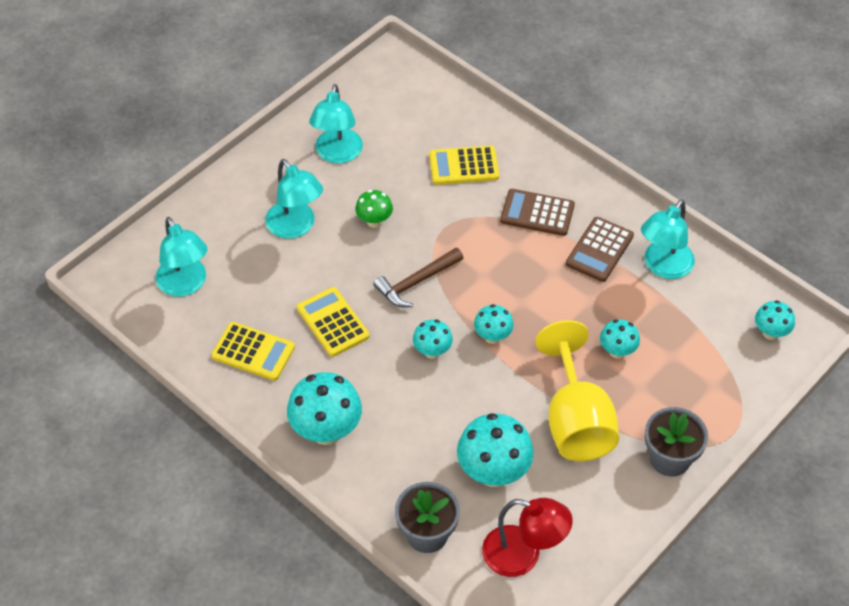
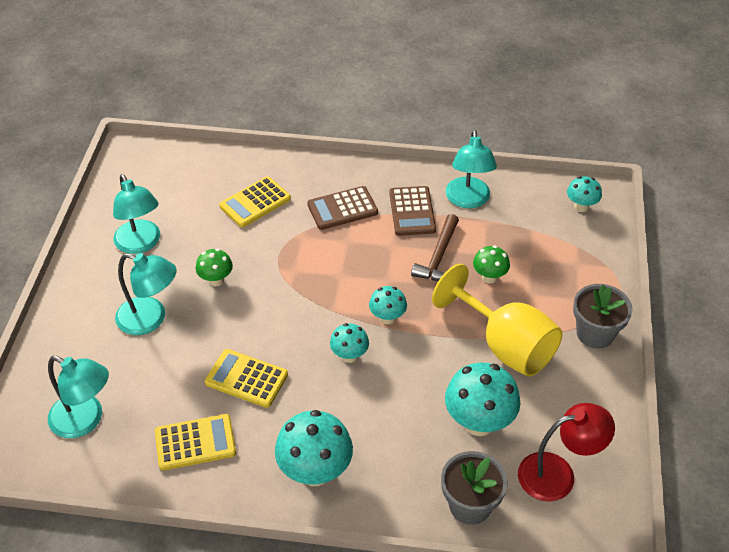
camera: 35 degrees left, 5 degrees down
(416, 282) = (291, 309): brown hammer -> brown hammer (439, 256)
(617, 351) = (489, 277): turquoise mushroom -> green mushroom

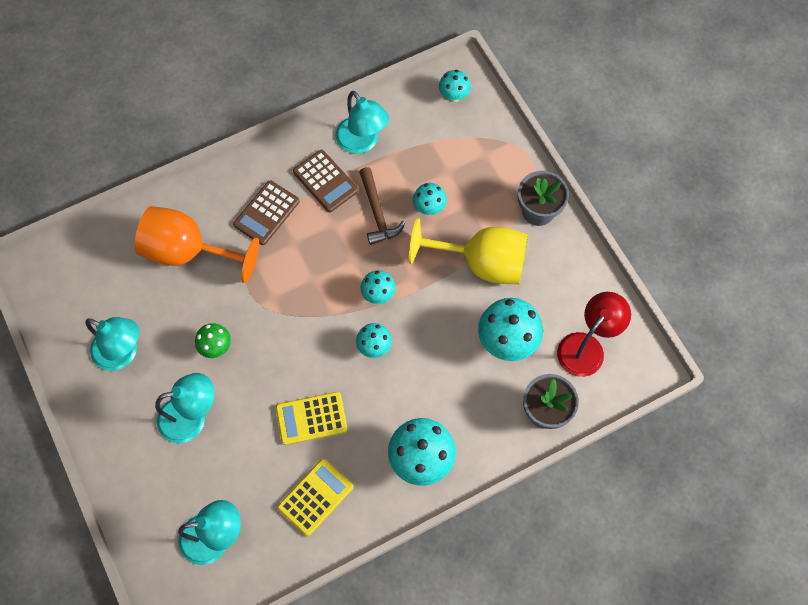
camera: 35 degrees left, 20 degrees up
(255, 202) = (188, 252): yellow calculator -> orange goblet
(489, 277) = (429, 208): green mushroom -> turquoise mushroom

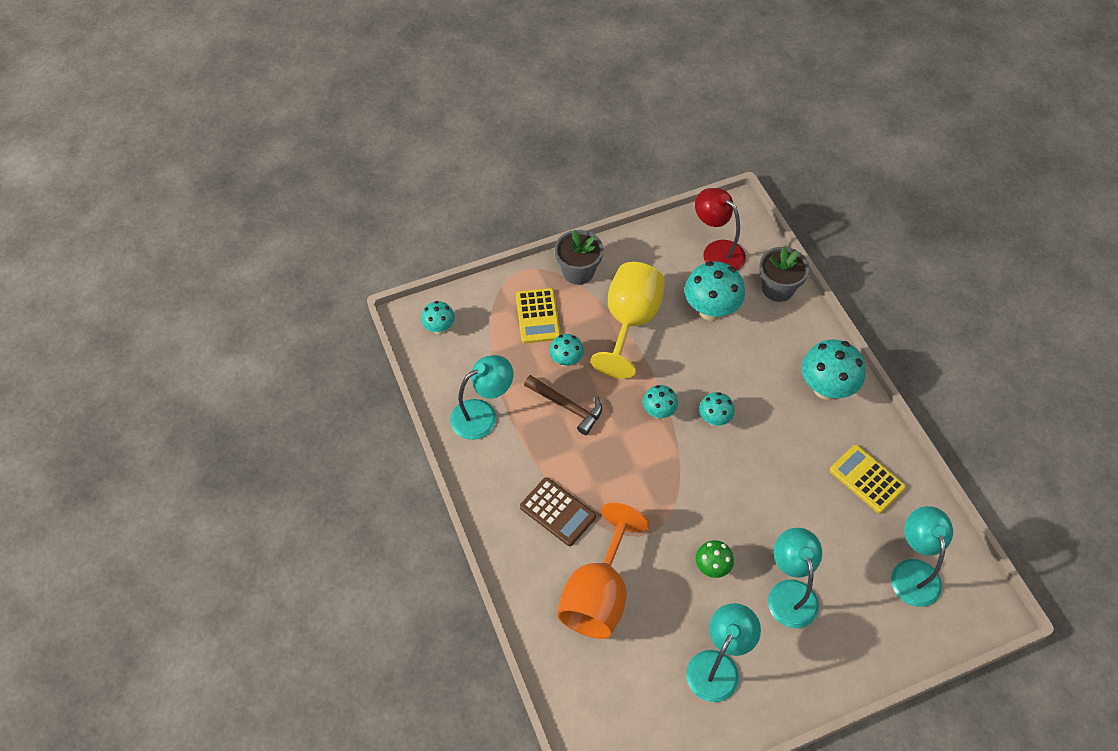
camera: 85 degrees left, 10 degrees down
(311, 418) = (788, 479): yellow calculator -> yellow calculator (537, 316)
(325, 181) = (525, 452): brown calculator -> none
(377, 212) = (567, 406): brown hammer -> brown hammer turned 45 degrees clockwise

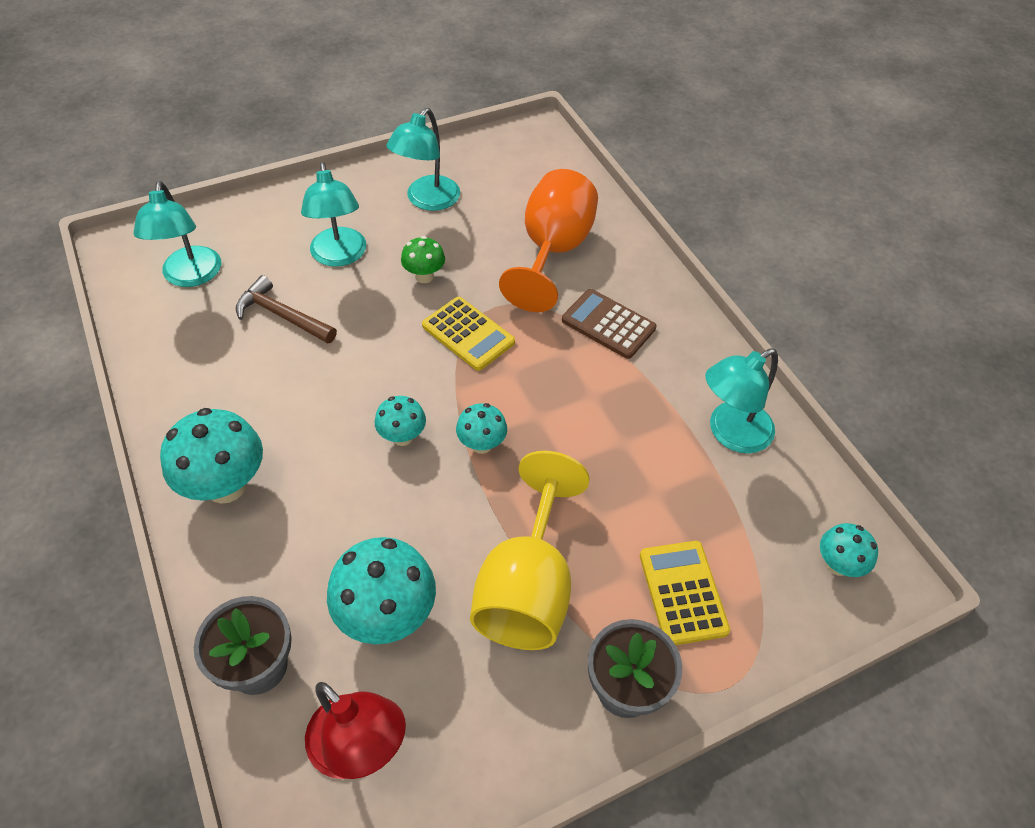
camera: 175 degrees right, 5 degrees down
(566, 360) = (624, 516): turquoise mushroom -> none
(567, 406) = (614, 448): brown hammer -> brown hammer (282, 316)
(867, 479) = (209, 368): yellow calculator -> yellow calculator (468, 334)

